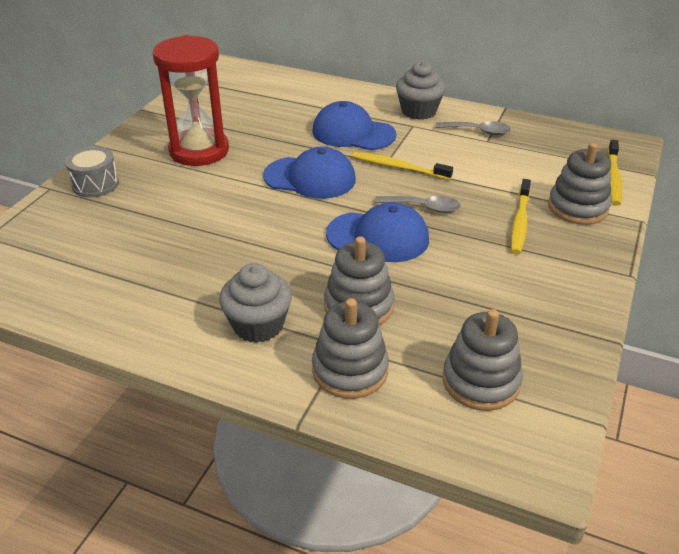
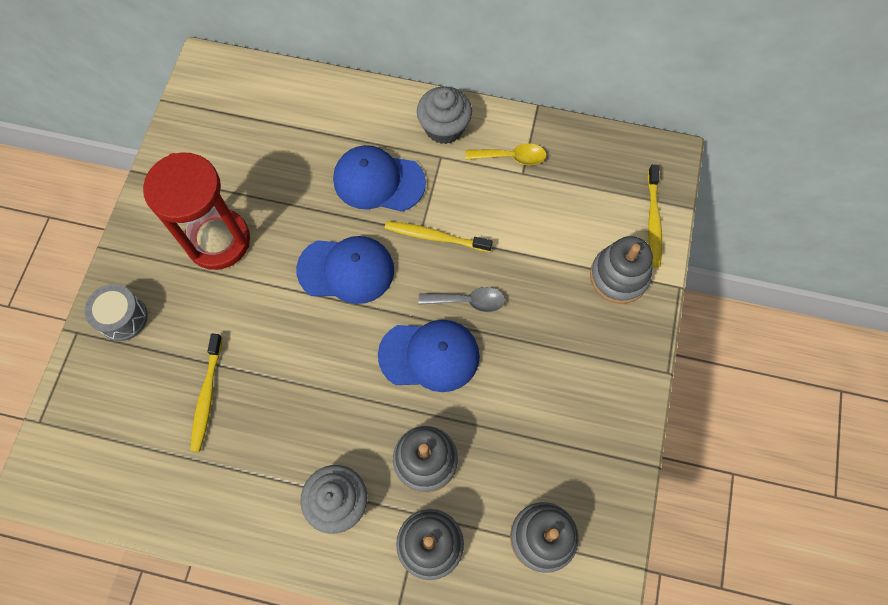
camera: 10 degrees left, 30 degrees up
(478, 131) = (511, 157): grey spoon -> yellow spoon
(519, 222) = (564, 309): yellow toothbrush -> yellow toothbrush (207, 396)

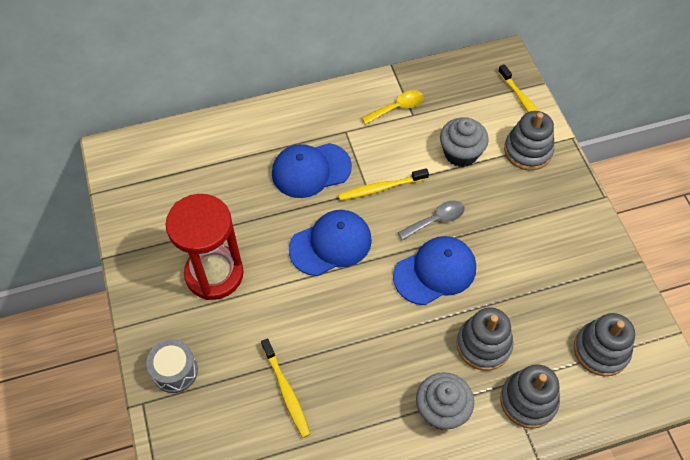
camera: 30 degrees left, 10 degrees down
(444, 128) = (334, 110): grey cupcake -> grey cupcake (460, 153)

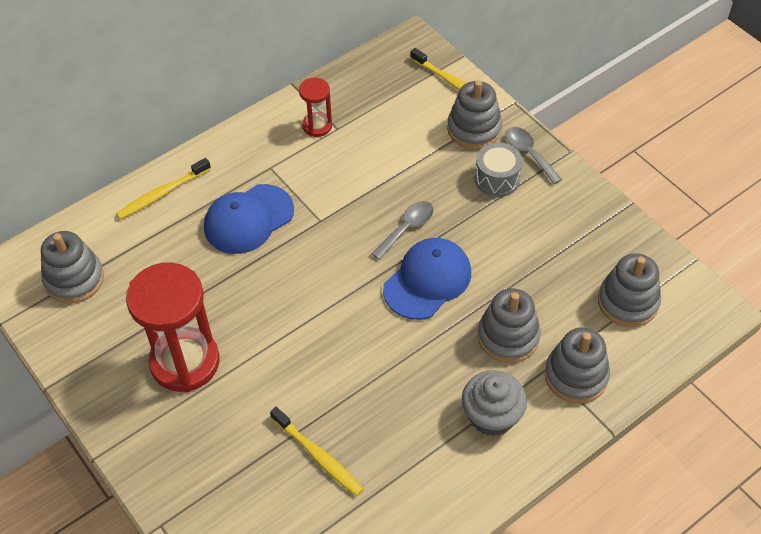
camera: 20 degrees left, 5 degrees down
(158, 176) = (74, 279): none -> grey stacking toy
(175, 371) = (183, 478): grey drum -> grey drum (497, 179)
(331, 244) = (303, 289): blue cap -> none
(380, 188) = (333, 214): yellow toothbrush -> yellow toothbrush (162, 194)
(397, 107) = (317, 126): yellow spoon -> red hourglass
(460, 153) = (405, 152): grey cupcake -> none
(566, 187) = (528, 153): none -> grey spoon

